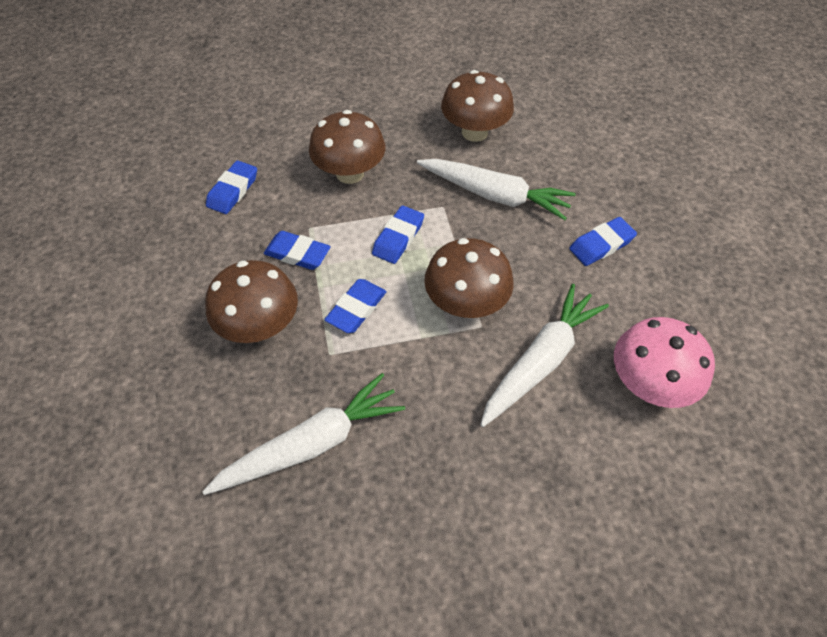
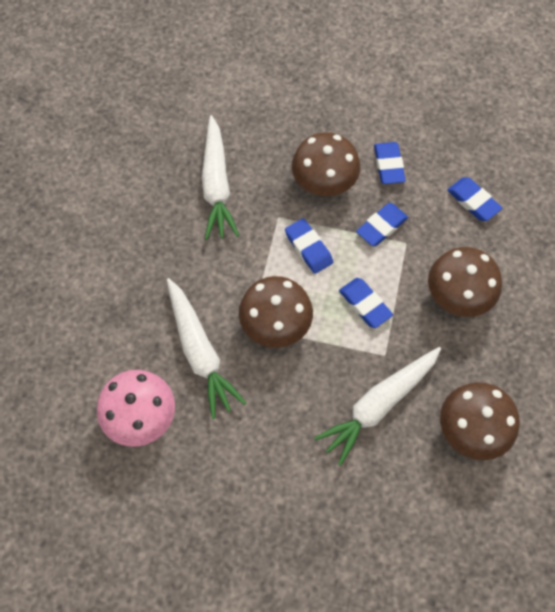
camera: 115 degrees right, 10 degrees up
(601, 245) = (281, 465): blue eraser -> blue eraser (388, 165)

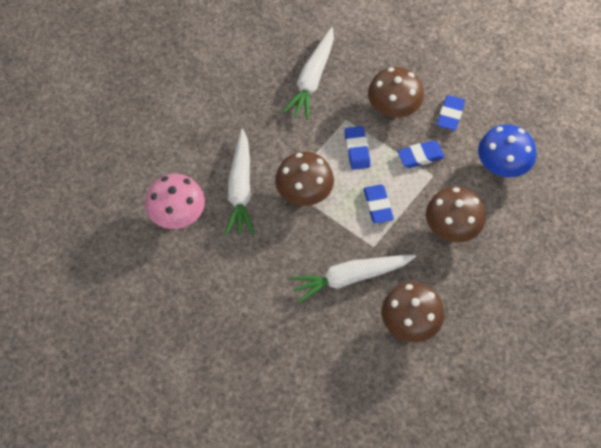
camera: 25 degrees right, 5 degrees down
(473, 201) = (502, 166): blue eraser -> blue mushroom

